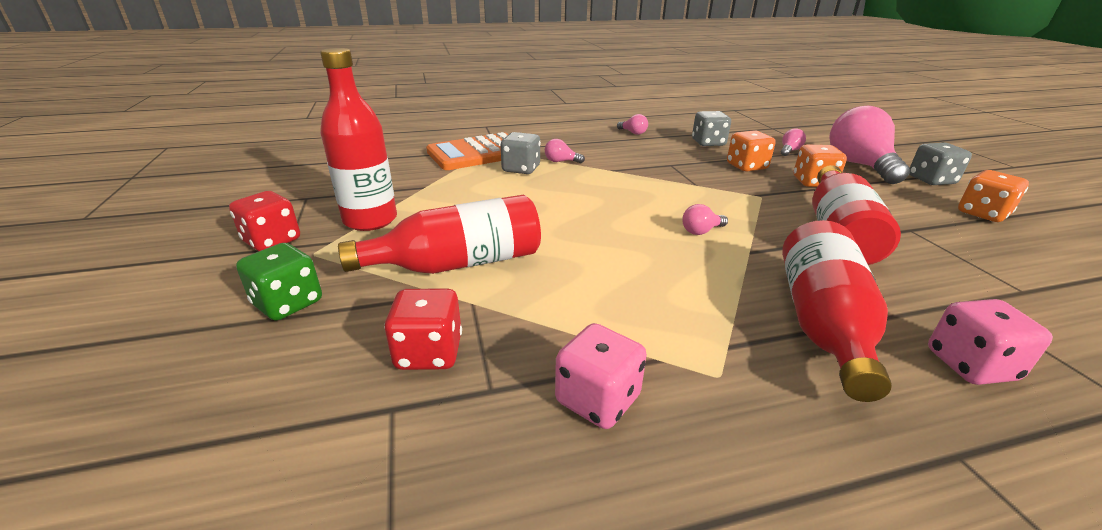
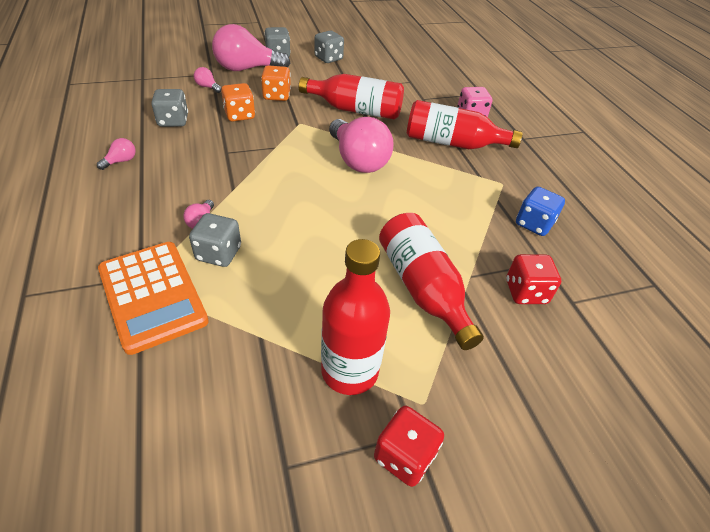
camera: 95 degrees left, 15 degrees up
(288, 303) = (502, 392): green dice -> none
(597, 399) = (534, 224): pink dice -> blue dice
(701, 231) = (358, 160): pink light bulb -> pink light bulb, size x2.41
(982, 214) = (328, 58): orange dice -> grey dice

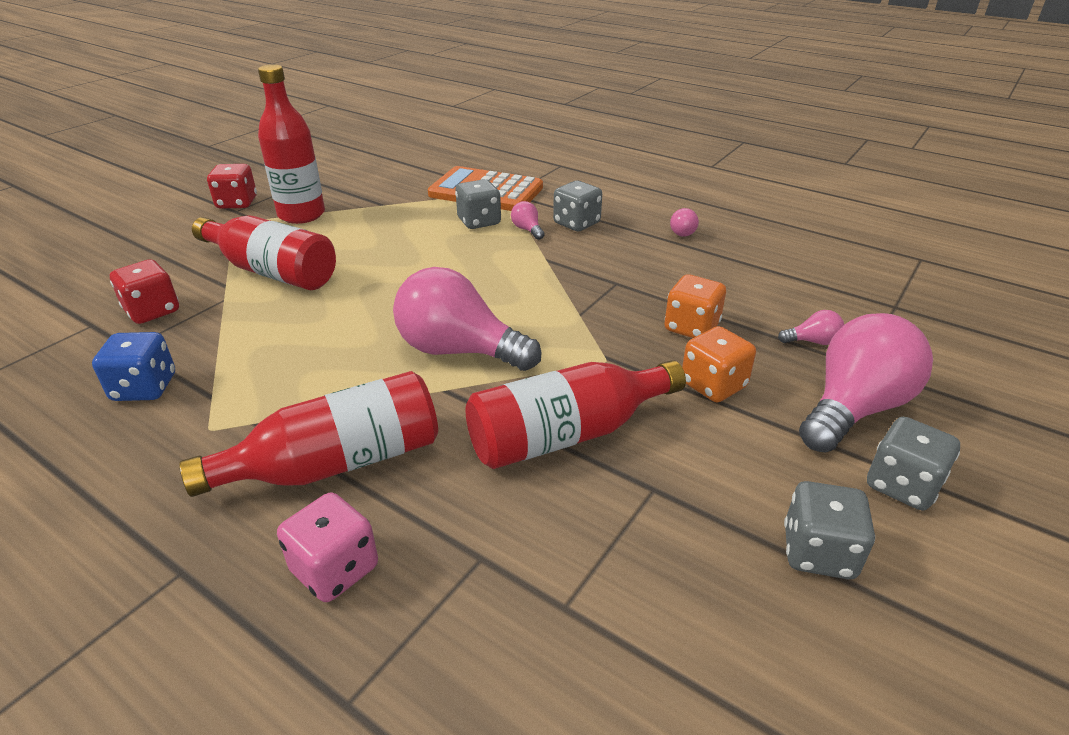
camera: 145 degrees right, 10 degrees down
(173, 121) = (734, 282): grey dice -> grey dice (576, 223)

